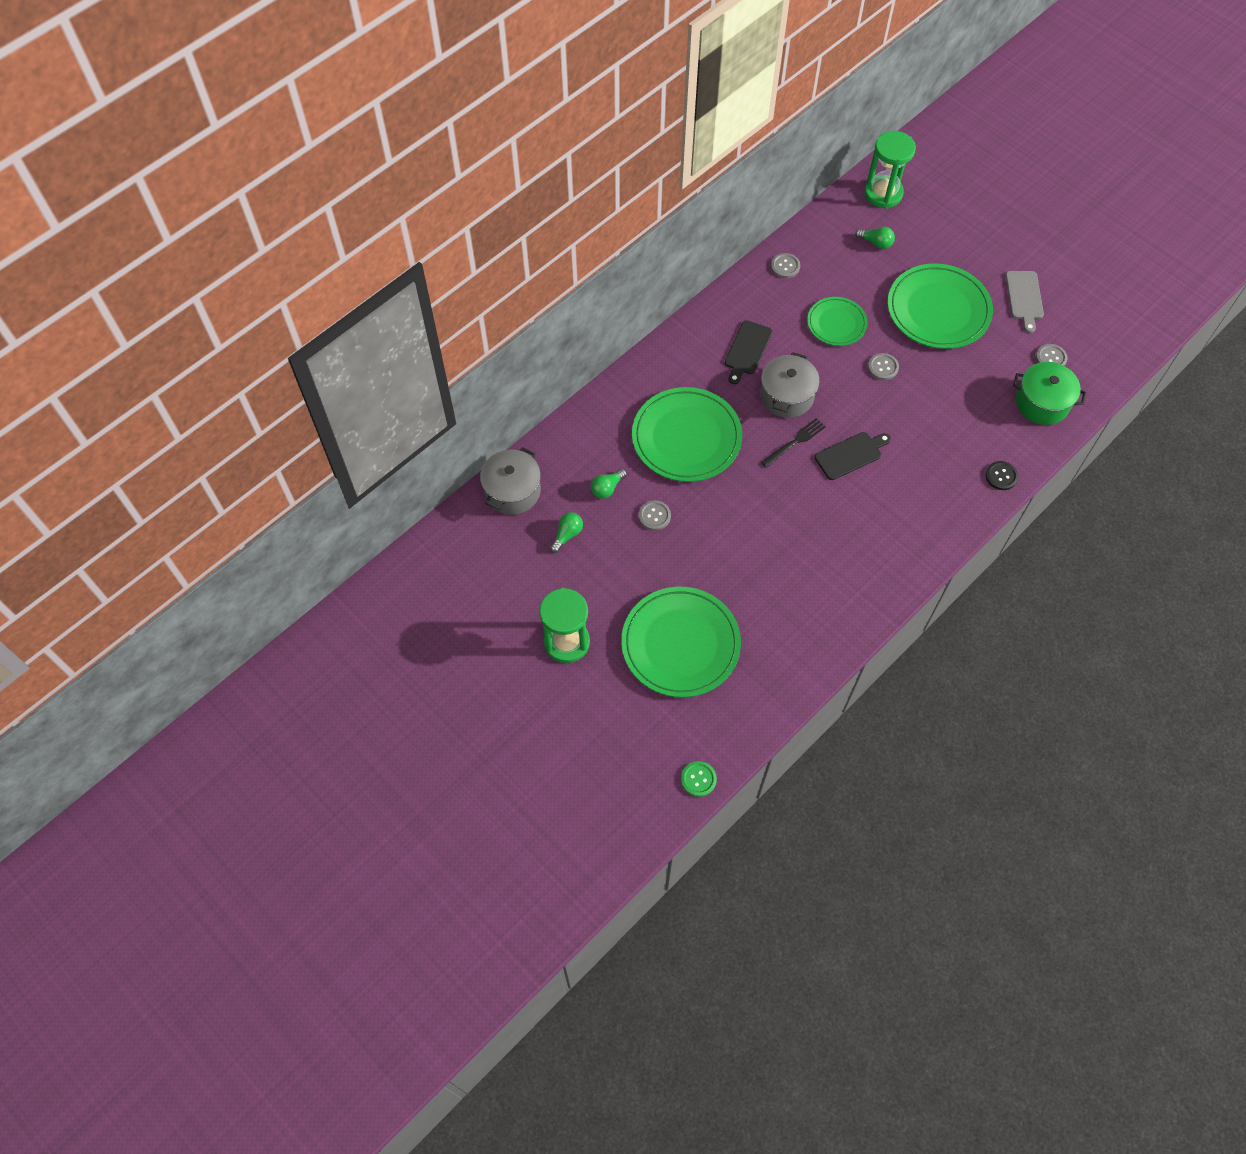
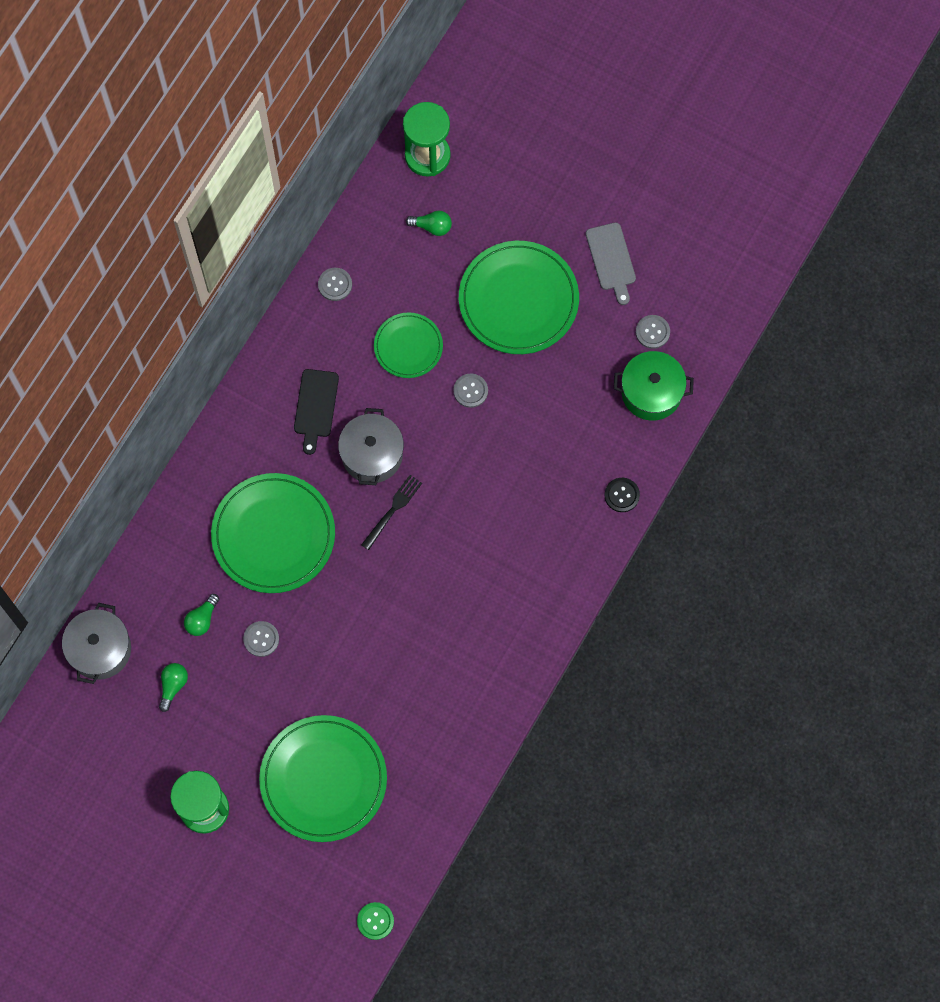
camera: 15 degrees left, 10 degrees up
(850, 455) = (456, 510): black cutting board -> none

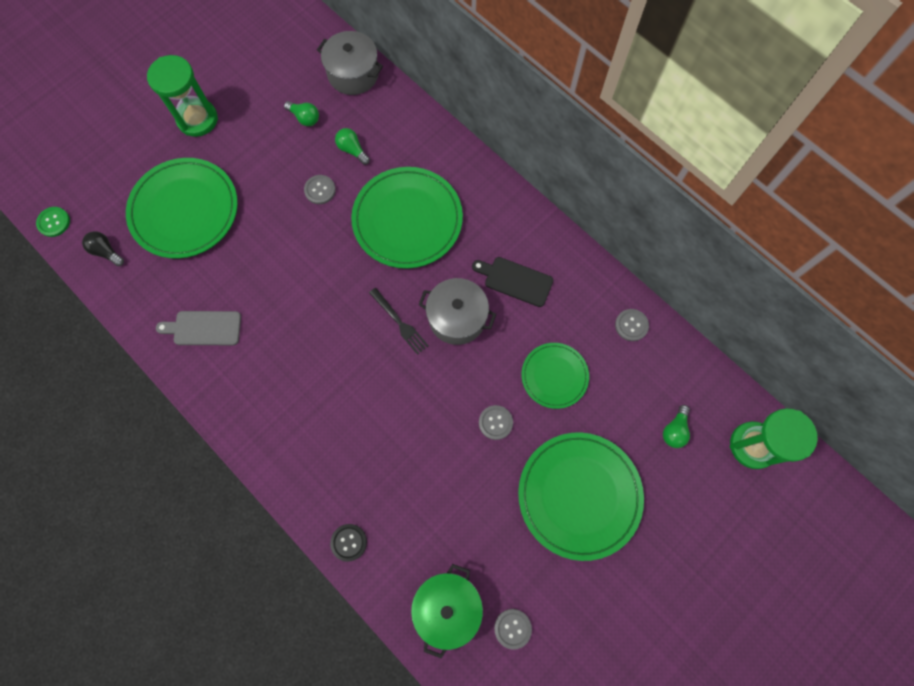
camera: 105 degrees right, 0 degrees up
(395, 846) = (106, 251): none -> black light bulb
(611, 260) = (603, 607): grey cutting board -> grey cutting board (204, 328)

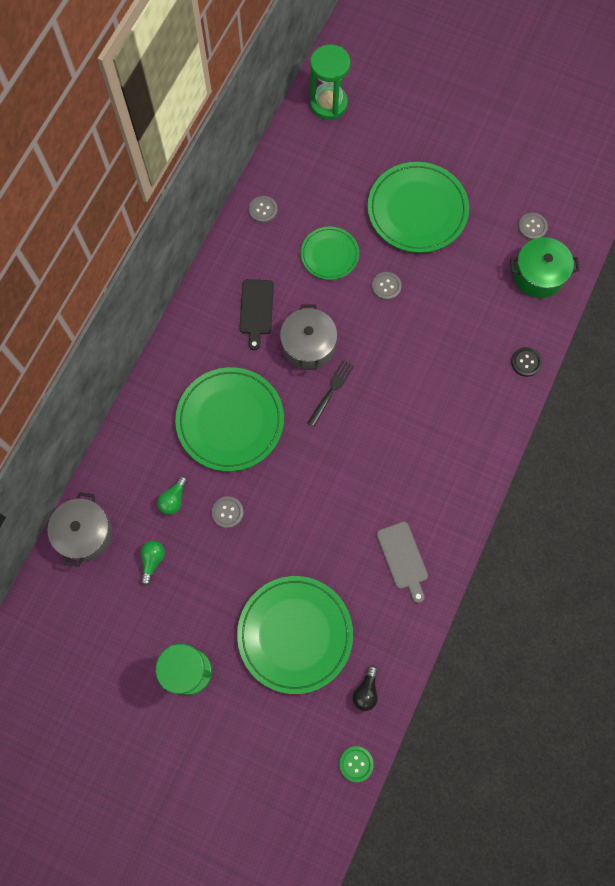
camera: 110 degrees left, 0 degrees up
(674, 430) = (338, 158): green light bulb -> none

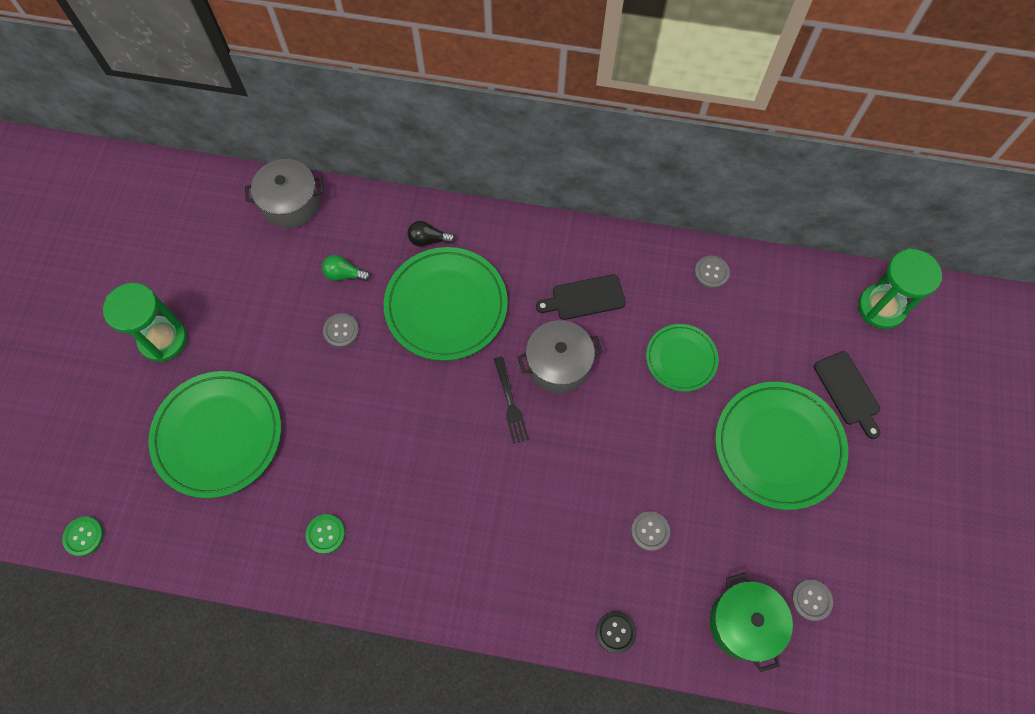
camera: 75 degrees right, 5 degrees down
(152, 561) = (274, 273): green light bulb -> none
(331, 390) = (510, 403): black fork -> black fork turned 60 degrees clockwise
(366, 691) = (165, 528): black light bulb -> black light bulb (428, 240)
(386, 286) = (662, 433): grey button -> grey button (650, 531)
(388, 149) = (848, 391): none -> black cutting board
(403, 558) = (325, 534): grey cutting board -> green button

